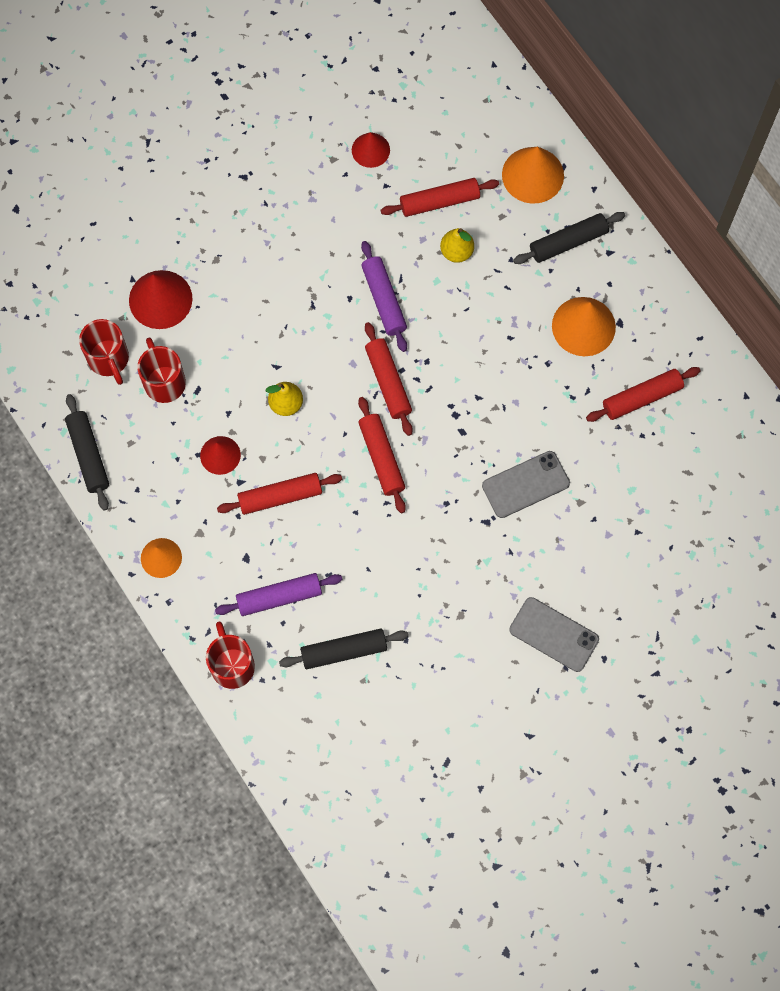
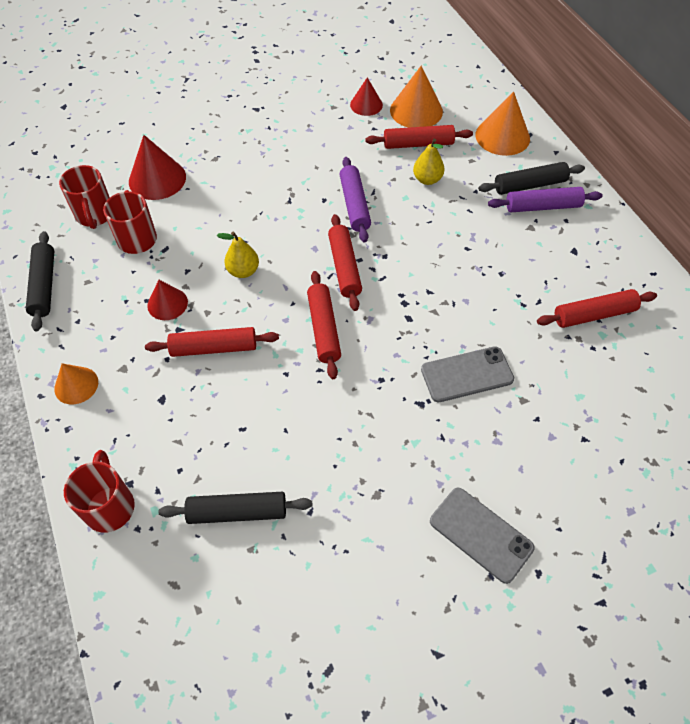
camera: 10 degrees right, 15 degrees down
(279, 597) = (184, 443): purple rolling pin -> purple rolling pin (542, 206)
(583, 326) = (539, 249): orange cone -> orange cone (416, 111)

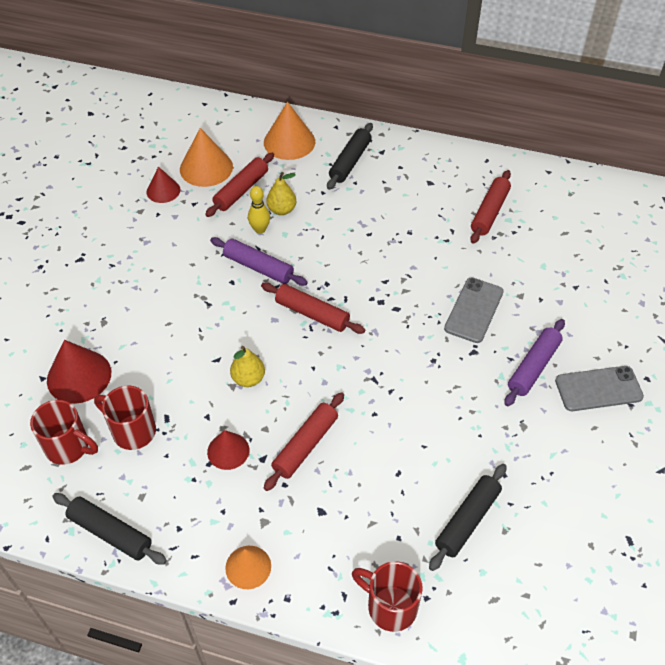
camera: 50 degrees left, 5 degrees down
(324, 329) = (356, 364): red rolling pin -> none
(392, 180) = (260, 229): none -> yellow bowling pin
(542, 206) = (376, 169): purple rolling pin -> purple rolling pin (533, 367)

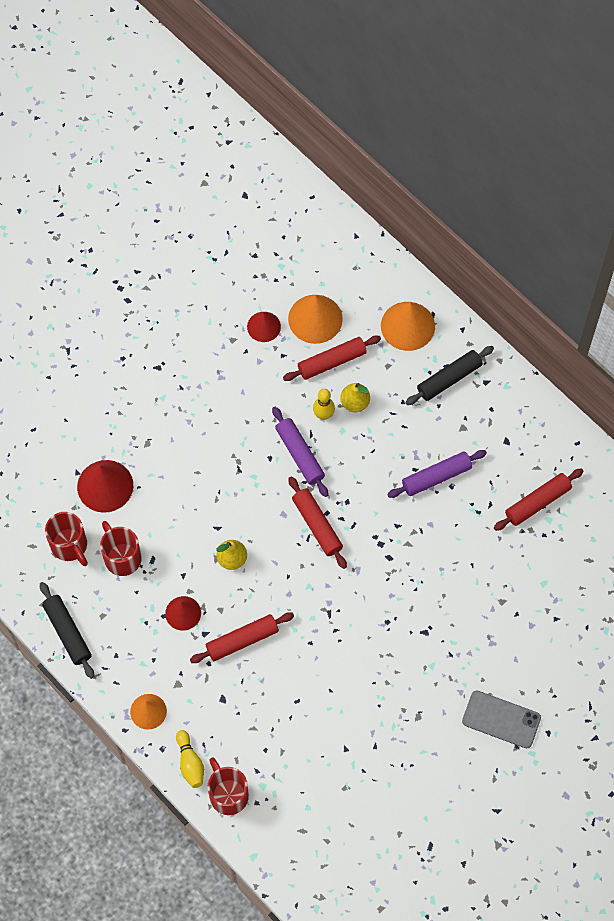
camera: 30 degrees right, 15 degrees up
(327, 596) = (190, 763): none -> yellow bowling pin
(467, 520) = (323, 765): black rolling pin -> none
(474, 310) = (452, 594): grey phone -> none
(533, 367) = (463, 672): purple rolling pin -> purple rolling pin (436, 477)

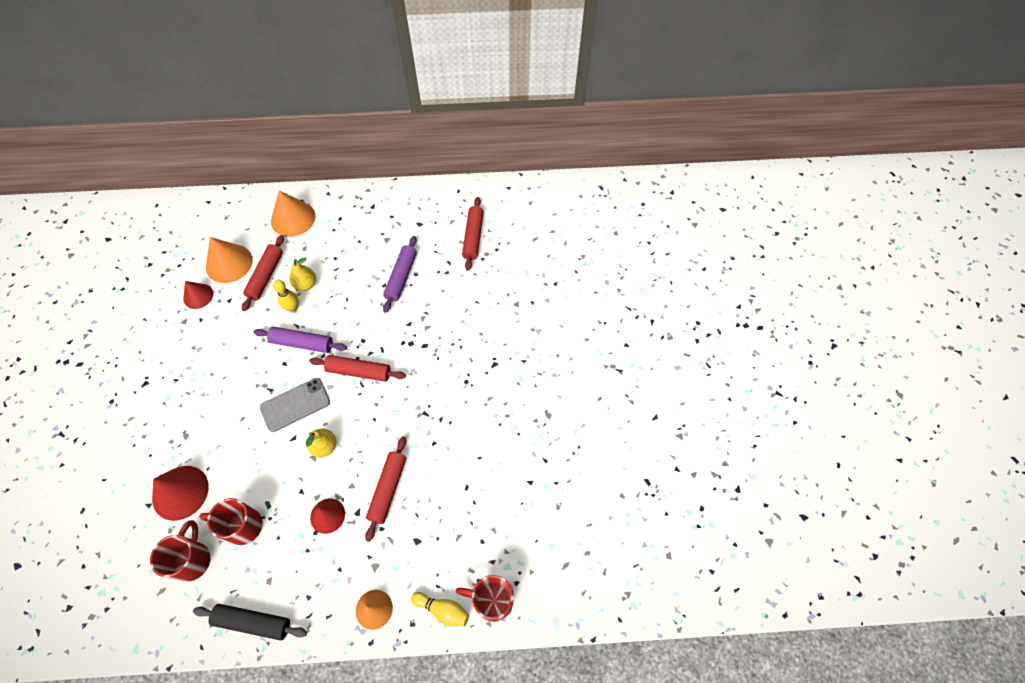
camera: 50 degrees left, 5 degrees down
(70, 546) = (193, 559): red mug -> red mug turned 90 degrees counterclockwise
(449, 379) = (349, 223): black rolling pin -> none
(501, 719) = (594, 365): grey phone -> grey phone (295, 405)

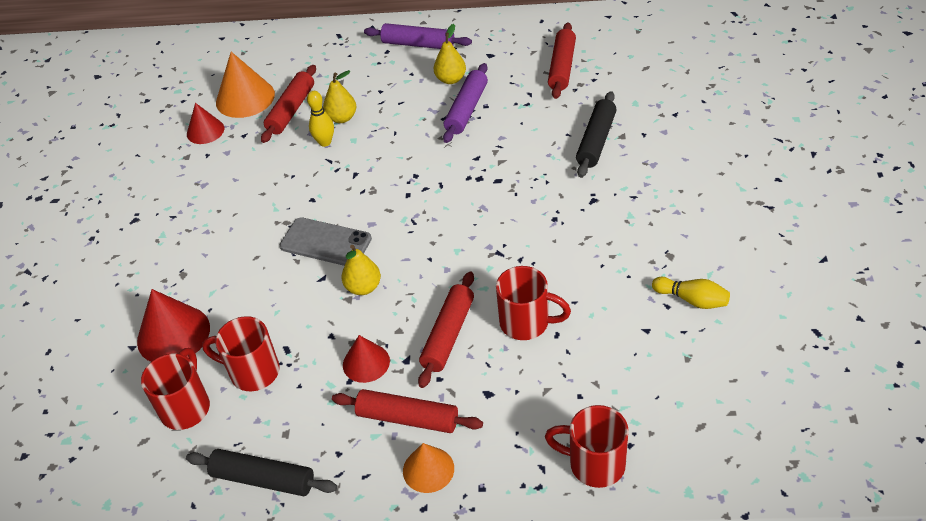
camera: 10 degrees right, 15 degrees down
(293, 218) = (327, 52): orange cone -> none
(295, 405) = (325, 243): grey phone -> grey phone turned 45 degrees clockwise
(302, 343) = (336, 178): purple rolling pin -> purple rolling pin (418, 44)
(359, 371) = (410, 208): red rolling pin -> red rolling pin (407, 418)
(389, 247) = (451, 79): none -> yellow pear
(442, 610) = (524, 473): yellow bowling pin -> yellow bowling pin (692, 300)
(445, 477) = (526, 323): none -> red mug
(497, 308) = (596, 141): none -> black rolling pin

